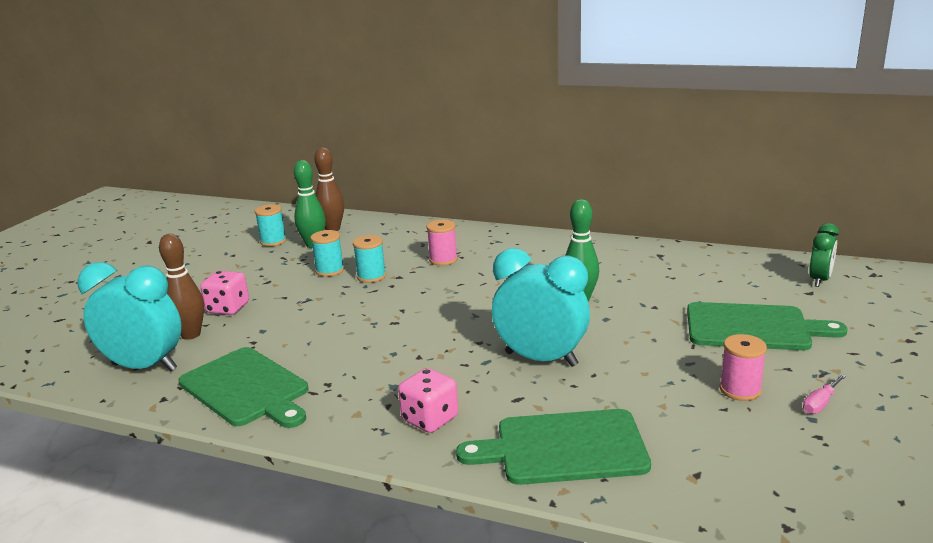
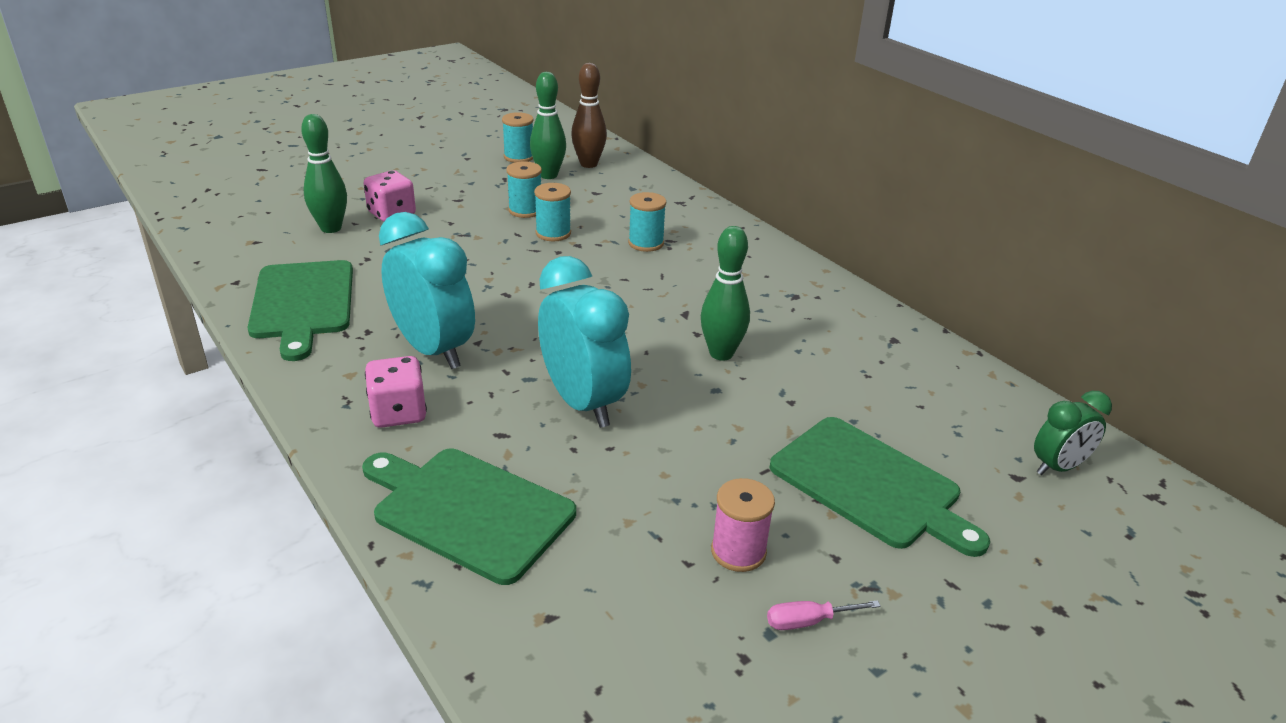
camera: 30 degrees right, 10 degrees up
(144, 367) = (260, 244): turquoise clock -> turquoise clock (433, 350)
(191, 335) = (331, 228): brown bowling pin -> green bowling pin
(443, 260) = (646, 243): pink spool -> turquoise spool

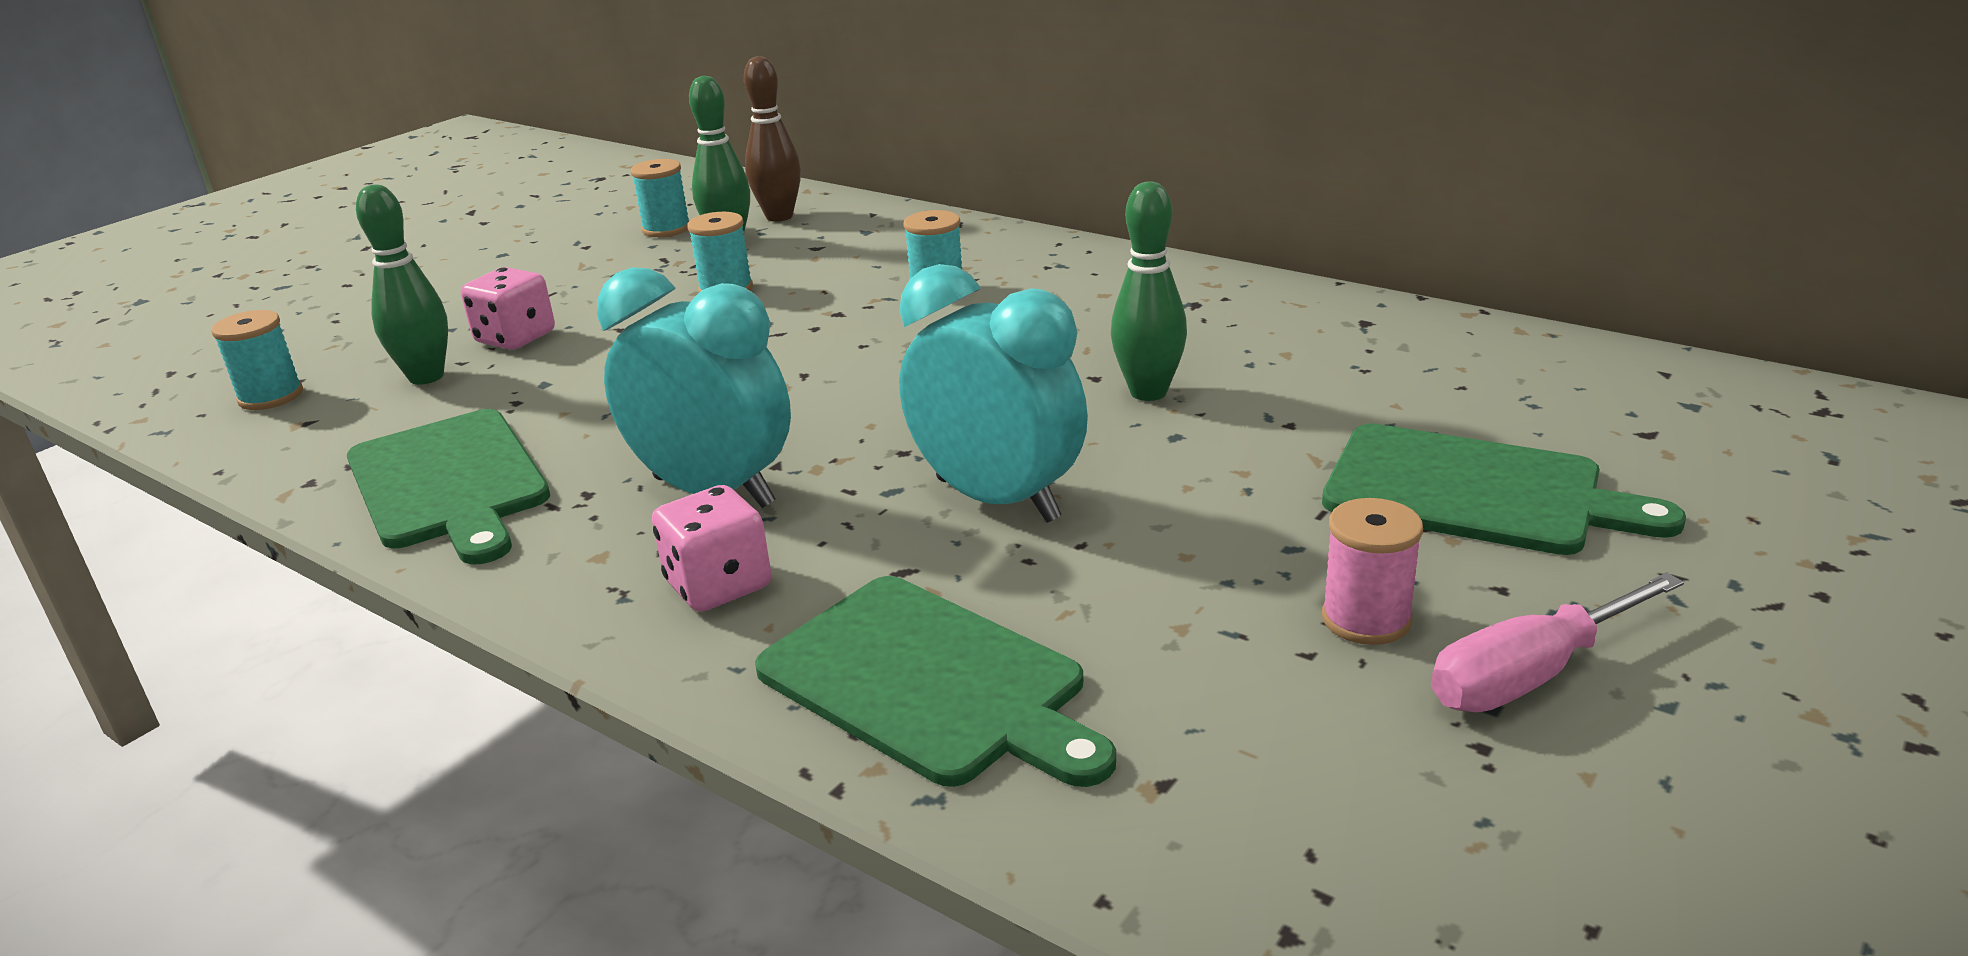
camera: 15 degrees left, 5 degrees down
(468, 511) = (929, 682): green cutting board -> green cutting board turned 150 degrees counterclockwise
(553, 233) = (790, 307): turquoise spool -> turquoise spool (271, 396)
(808, 621) = (1530, 675): pink screwdriver -> pink screwdriver, size x1.81
(1058, 467) = (1687, 410): green clock -> none

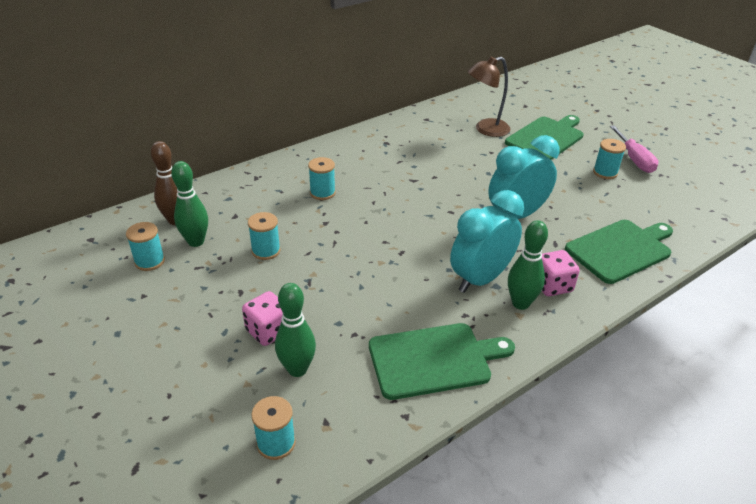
camera: 75 degrees left, 10 degrees up
(1148, 392) = (453, 169): green bowling pin -> green bowling pin (520, 303)
(1366, 619) = (605, 172): pink spool -> turquoise spool
(1406, 399) = (485, 129): none -> brown lamp

